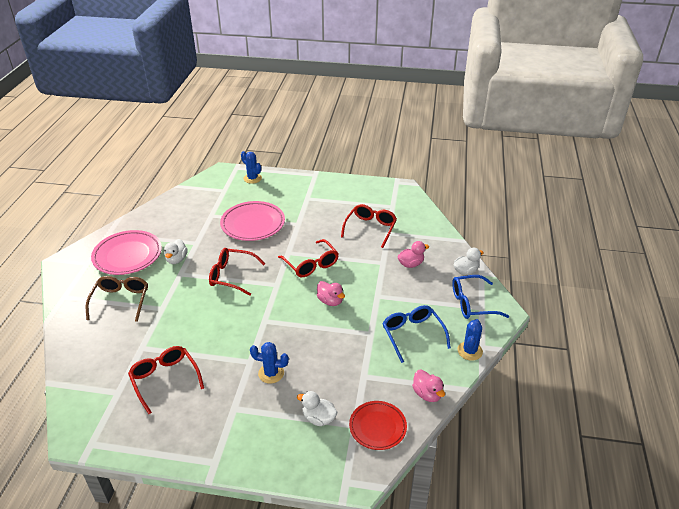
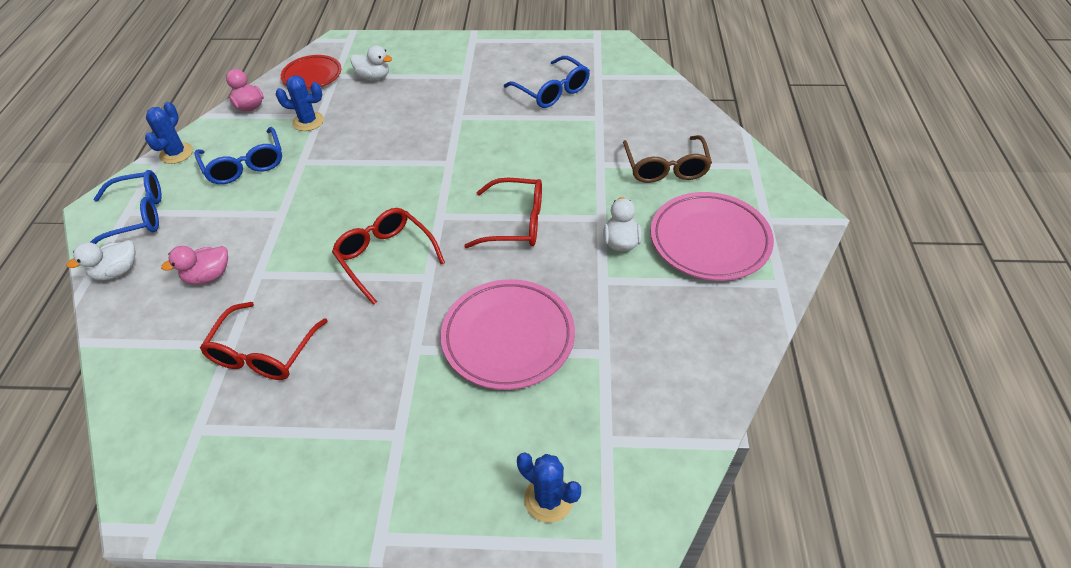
camera: 175 degrees right, 10 degrees up
(165, 379) = (552, 91): red glasses -> blue glasses
(271, 373) = (430, 108): blue cactus -> blue cactus (308, 121)
(330, 301) = (355, 198): pink duck -> none

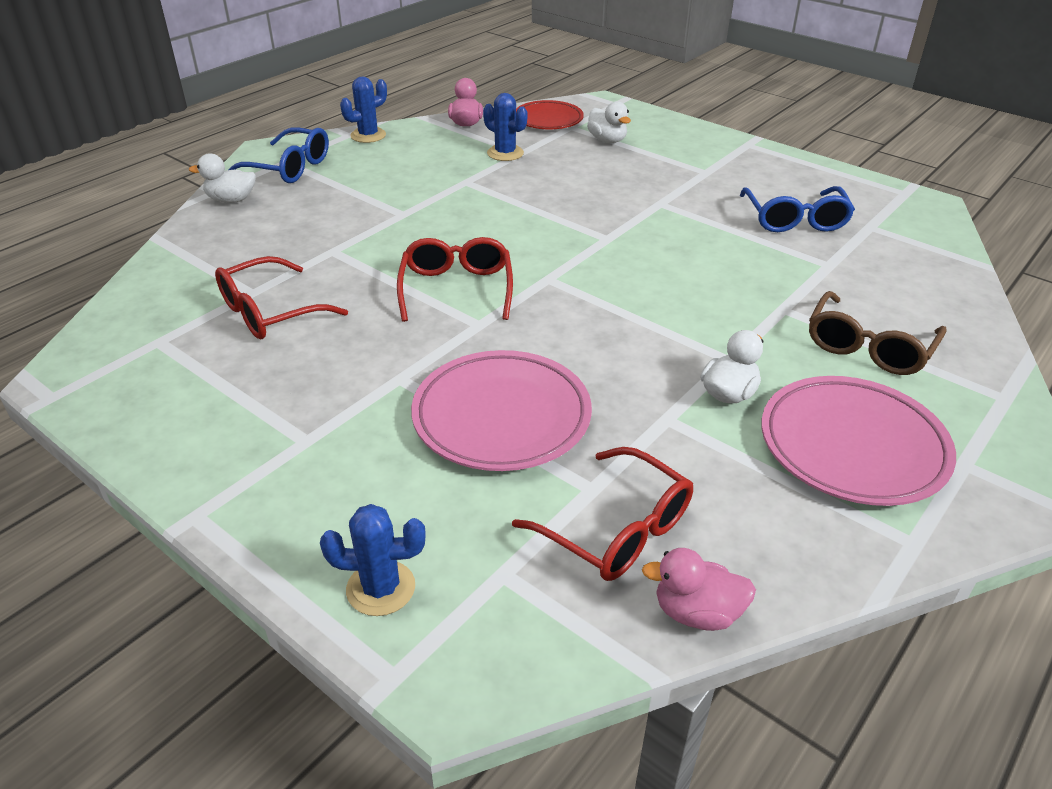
camera: 35 degrees right, 10 degrees down
(208, 276) = (292, 234): pink duck -> pink duck (697, 612)
(245, 165) = (413, 165): blue glasses -> none
(516, 223) = (623, 320): red glasses -> red glasses (617, 530)
(548, 499) = (381, 588): blue cactus -> blue cactus turned 75 degrees counterclockwise

